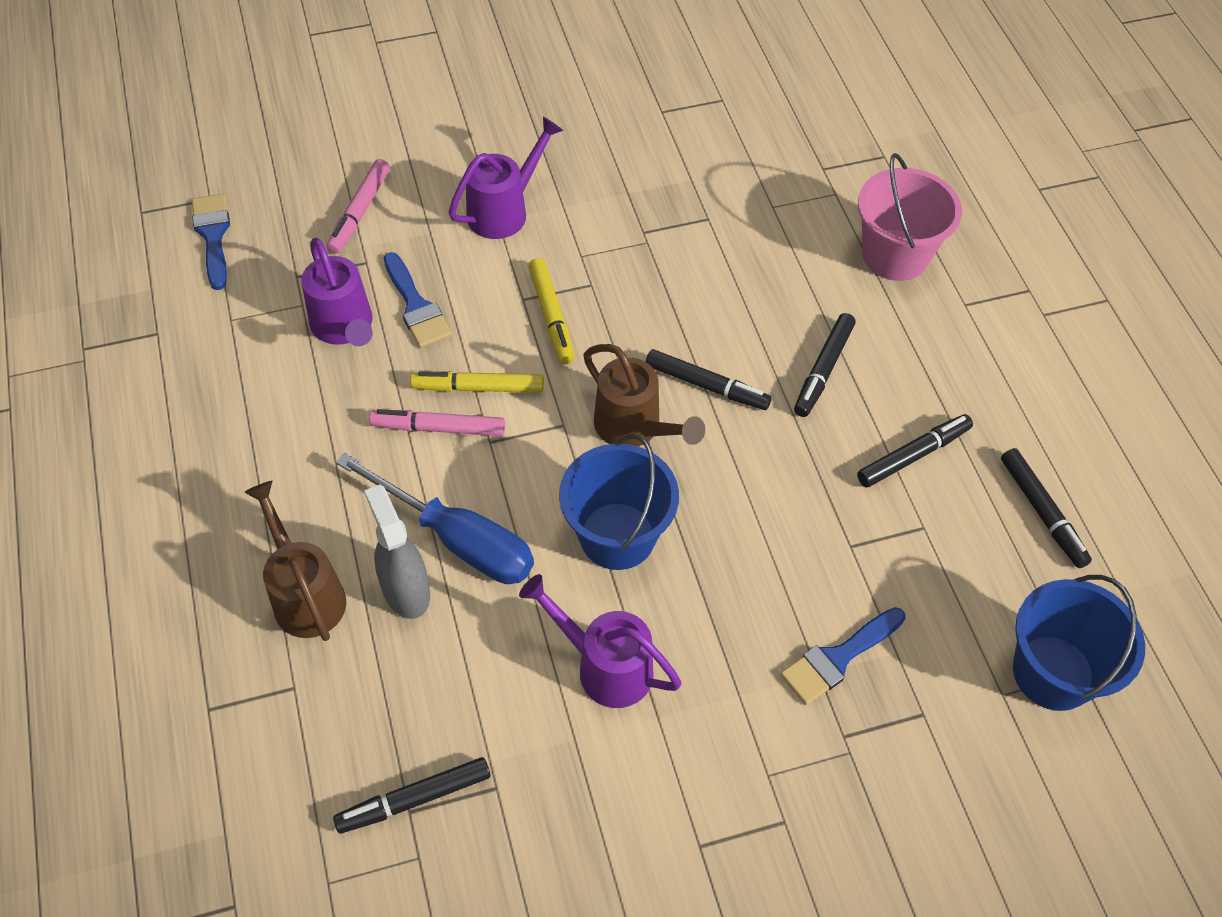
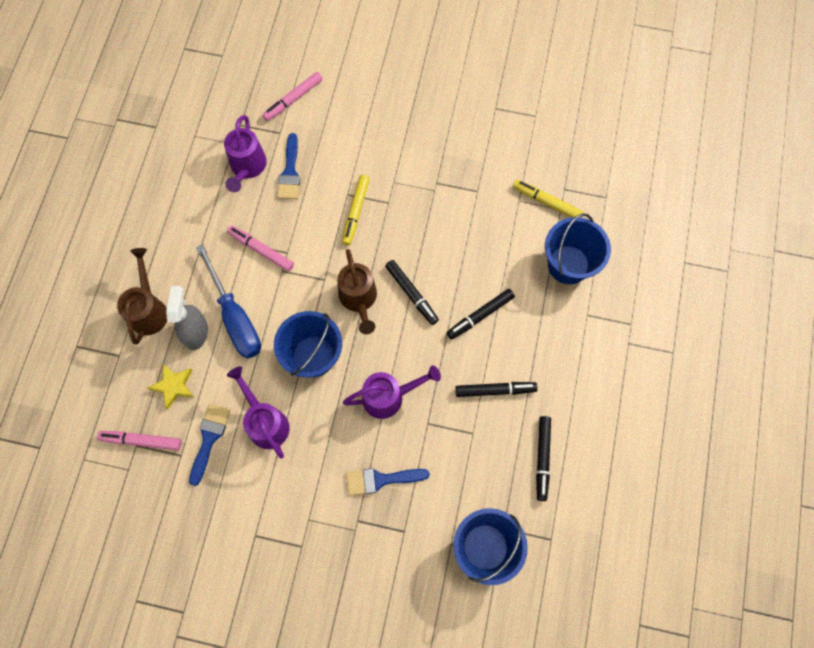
camera: 30 degrees right, 15 degrees up
(213, 235) = (212, 80): blue brush -> blue brush (209, 438)
(414, 799) = (141, 440): black marker -> pink marker
(418, 688) = (173, 386): none -> yellow star
(478, 388) = (294, 236): yellow marker -> yellow marker (547, 202)
(505, 210) = (369, 134): purple watering can -> purple watering can (389, 397)
(895, 255) = (568, 264): pink bucket -> blue bucket

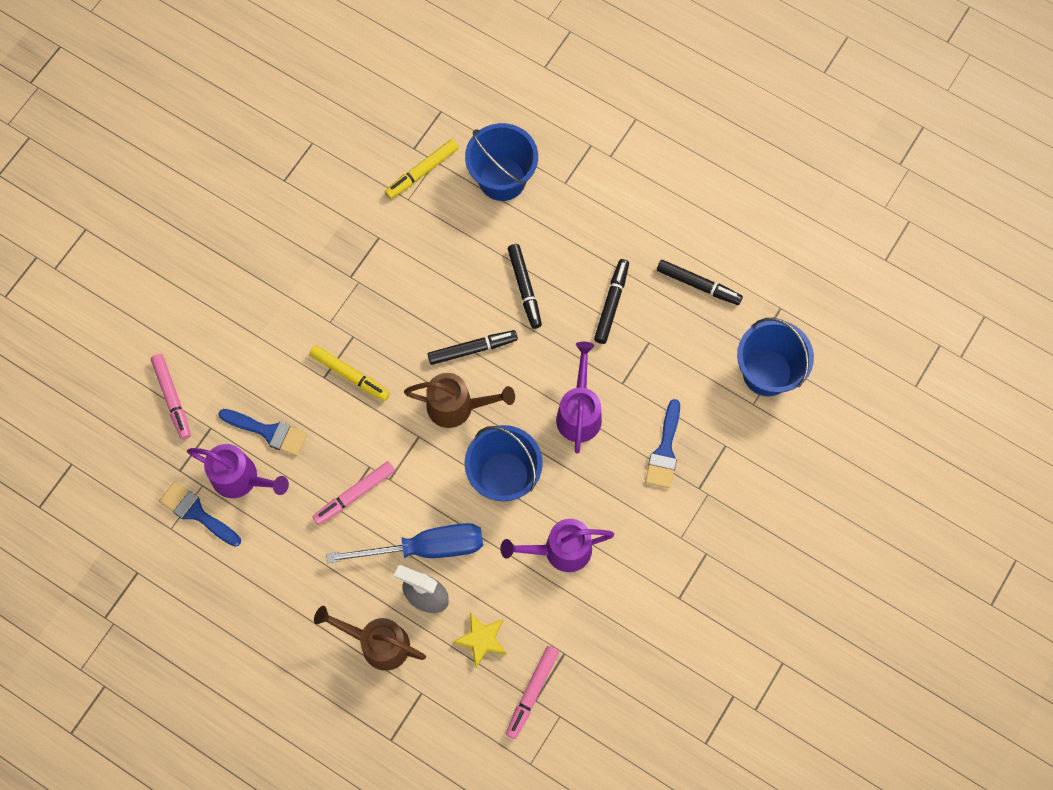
camera: 70 degrees left, 0 degrees up
(209, 438) = (556, 616): blue brush -> blue brush (197, 513)

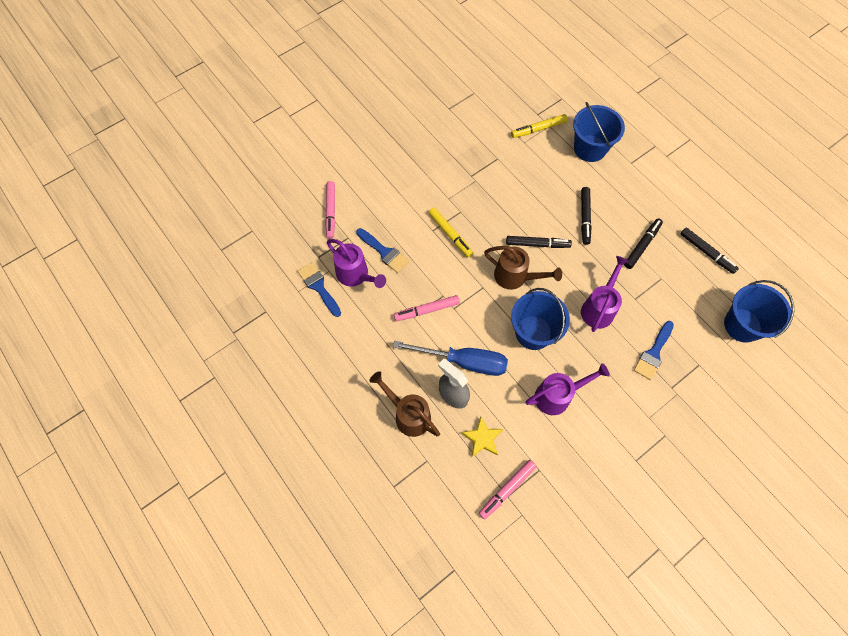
camera: 20 degrees right, 5 degrees down
(560, 550) = (558, 396): purple watering can -> purple watering can turned 150 degrees clockwise

